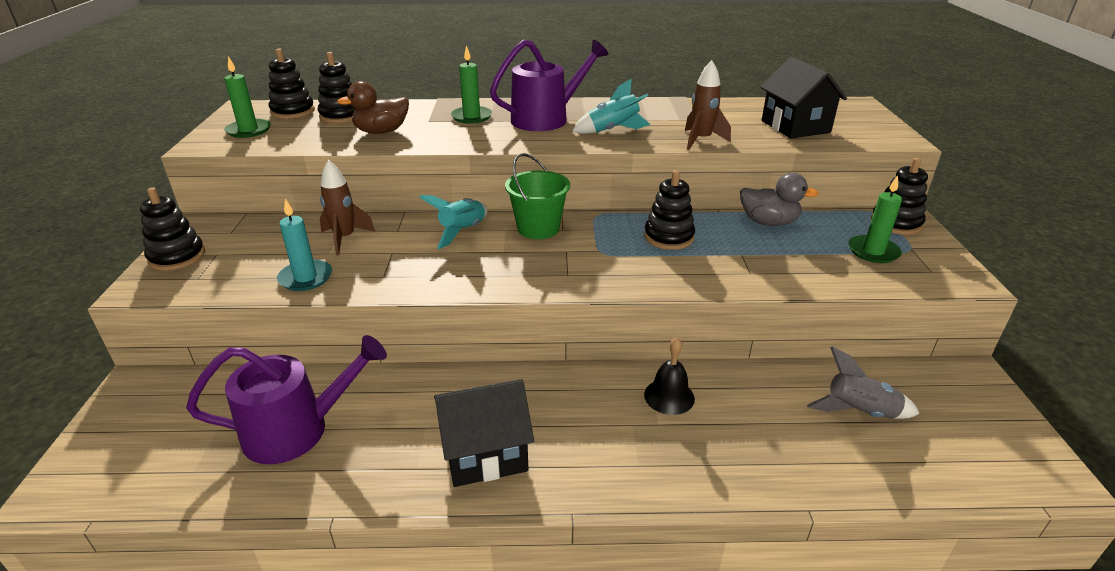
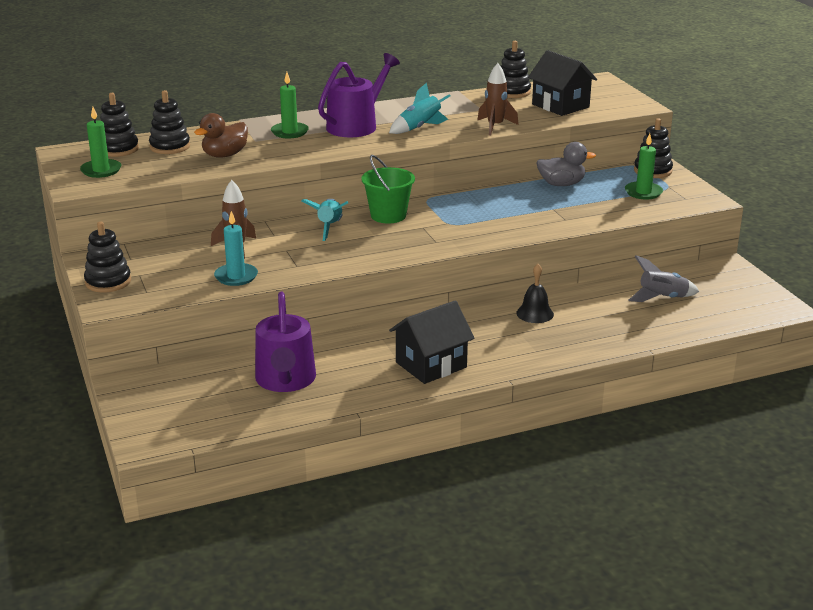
camera: 20 degrees left, 5 degrees down
(296, 430) = (285, 380): purple watering can -> purple watering can turned 120 degrees clockwise
(668, 237) = (493, 206): black stacking toy -> black stacking toy (512, 92)

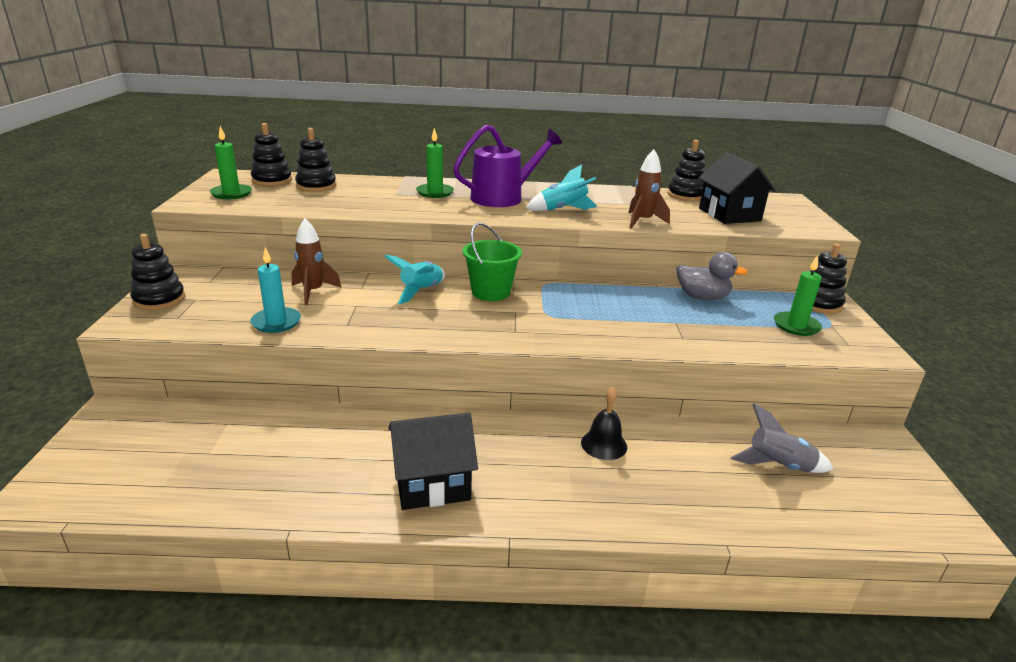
camera: 20 degrees right, 0 degrees up
(224, 155) = (352, 200): brown duck -> none
(285, 380) = (259, 456): purple watering can -> none

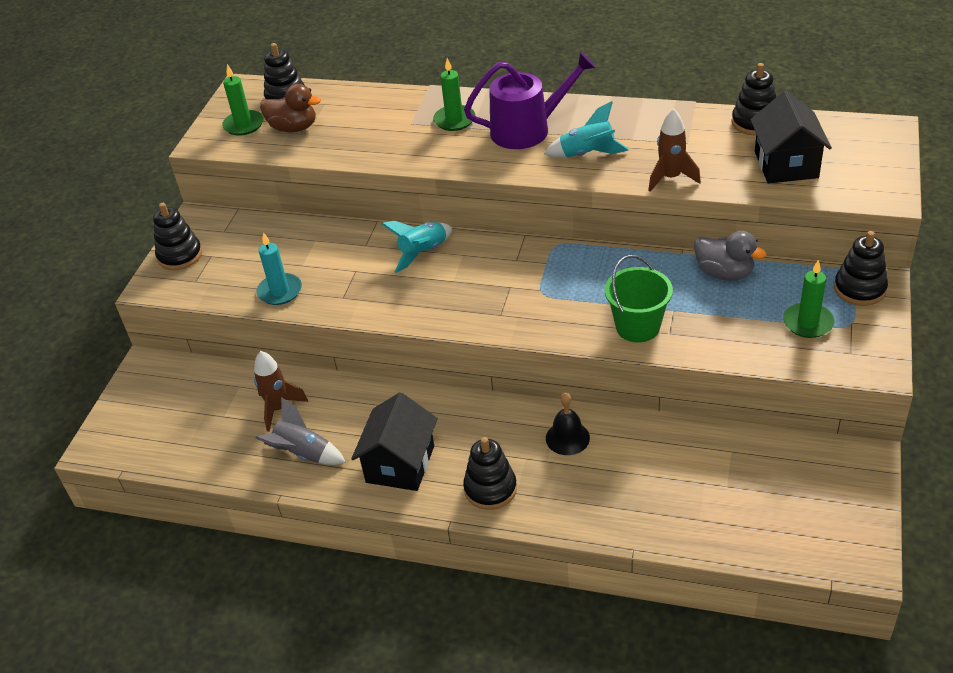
camera: 20 degrees right, 15 degrees up
(283, 195) = (293, 128): none -> brown duck
(313, 292) = (318, 250): brown rocket -> brown rocket (278, 408)
(316, 186) = (330, 108): black stacking toy -> black stacking toy (490, 489)
(432, 483) = (400, 464): black house -> black house turned 75 degrees counterclockwise
(490, 292) = (494, 256): green bucket -> green bucket (637, 327)
(778, 466) = (728, 478): grey rocket -> grey rocket (303, 454)

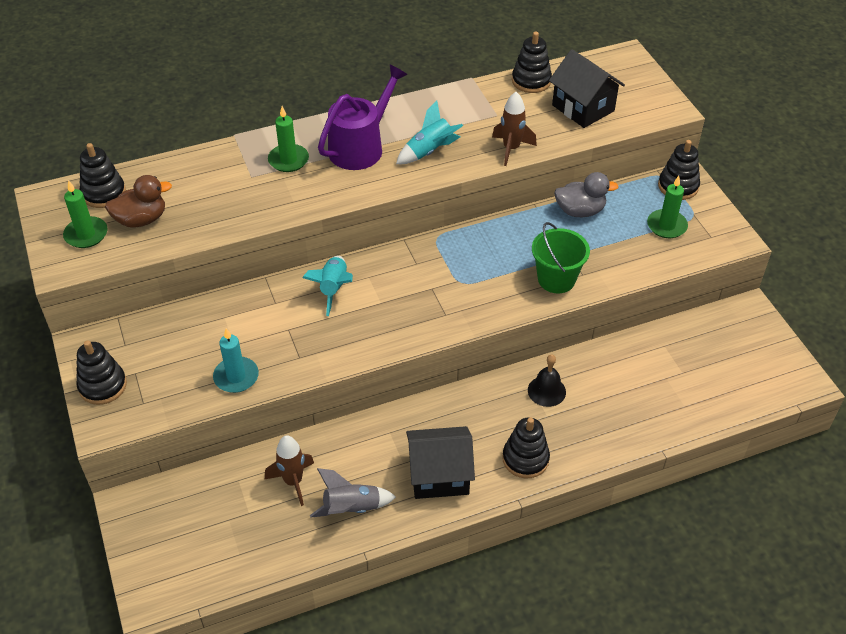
camera: 40 degrees left, 5 degrees up
(400, 464) = (439, 475): black house -> black house turned 75 degrees counterclockwise

